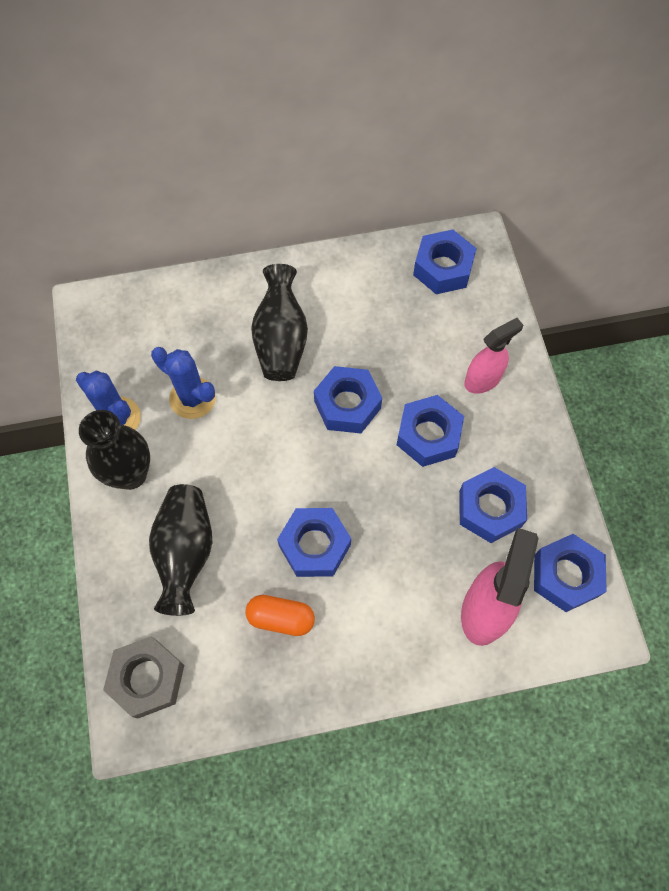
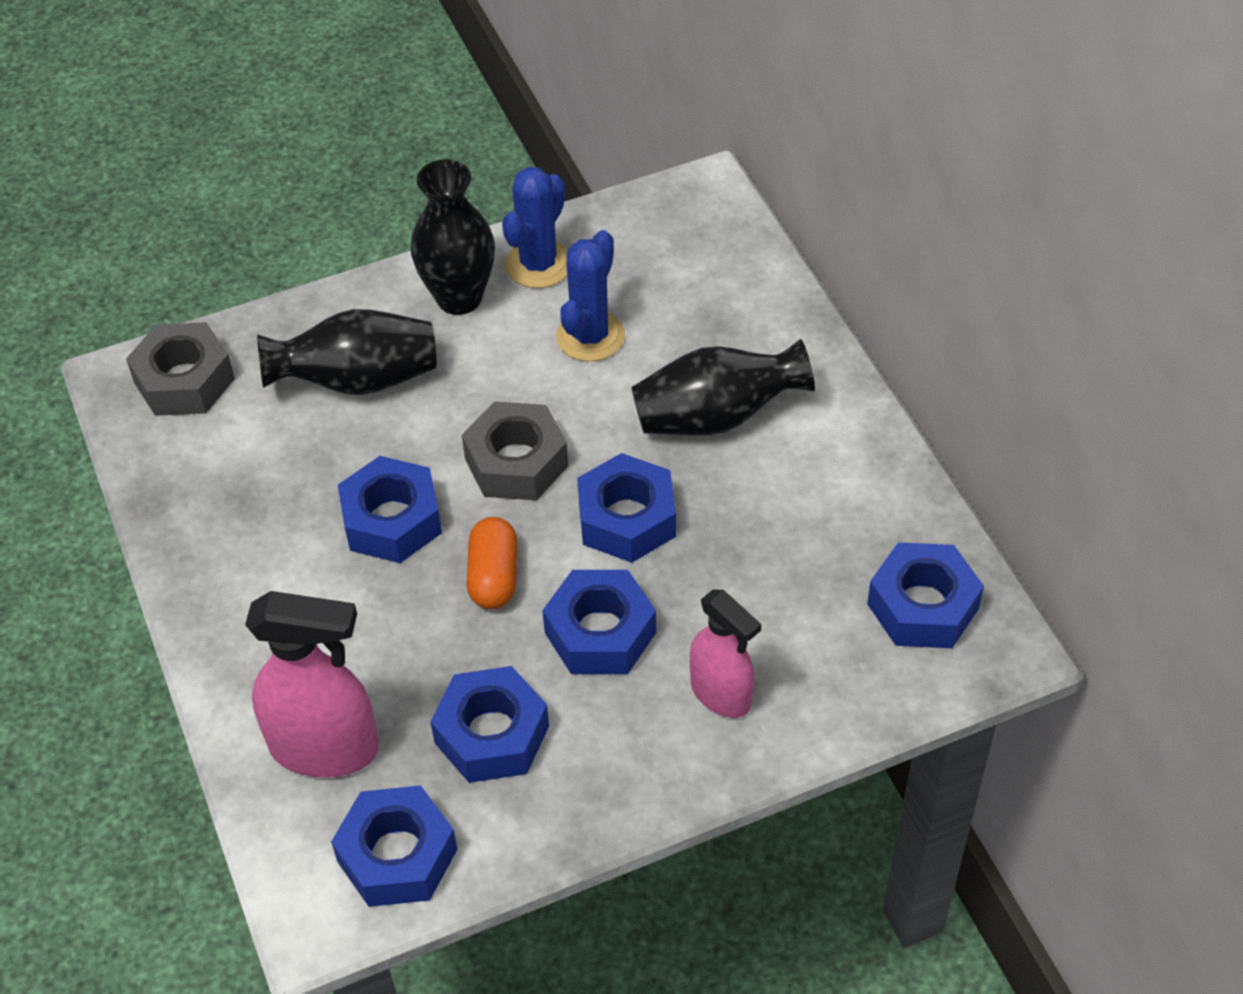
camera: 80 degrees right, 15 degrees down
(281, 618) = (281, 502): orange capsule -> orange capsule (494, 576)
(286, 461) = (516, 462): none -> grey nut

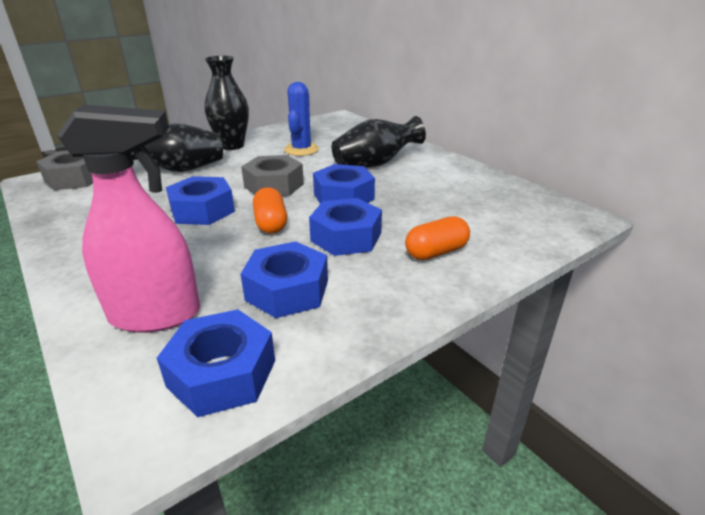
camera: 15 degrees left, 20 degrees down
(538, 264) = (269, 136): blue cactus -> none
(721, 694) = (436, 252): pink spray bottle -> orange capsule
(923, 606) = (526, 207): blue nut -> none

